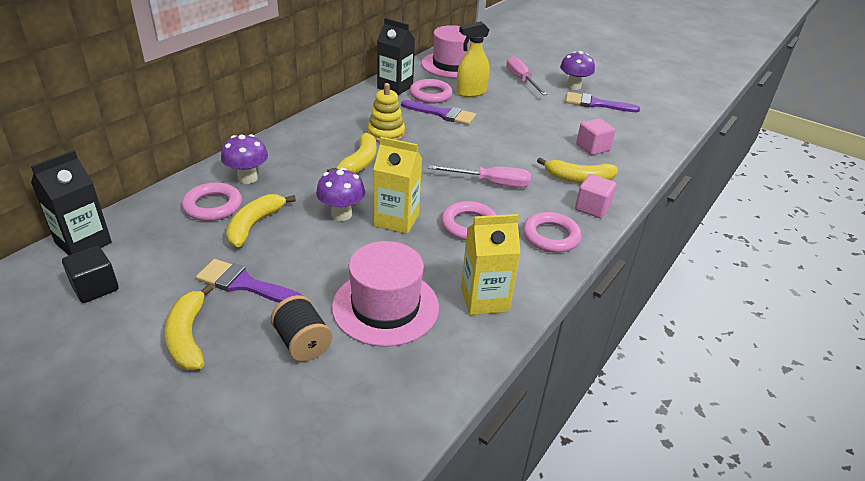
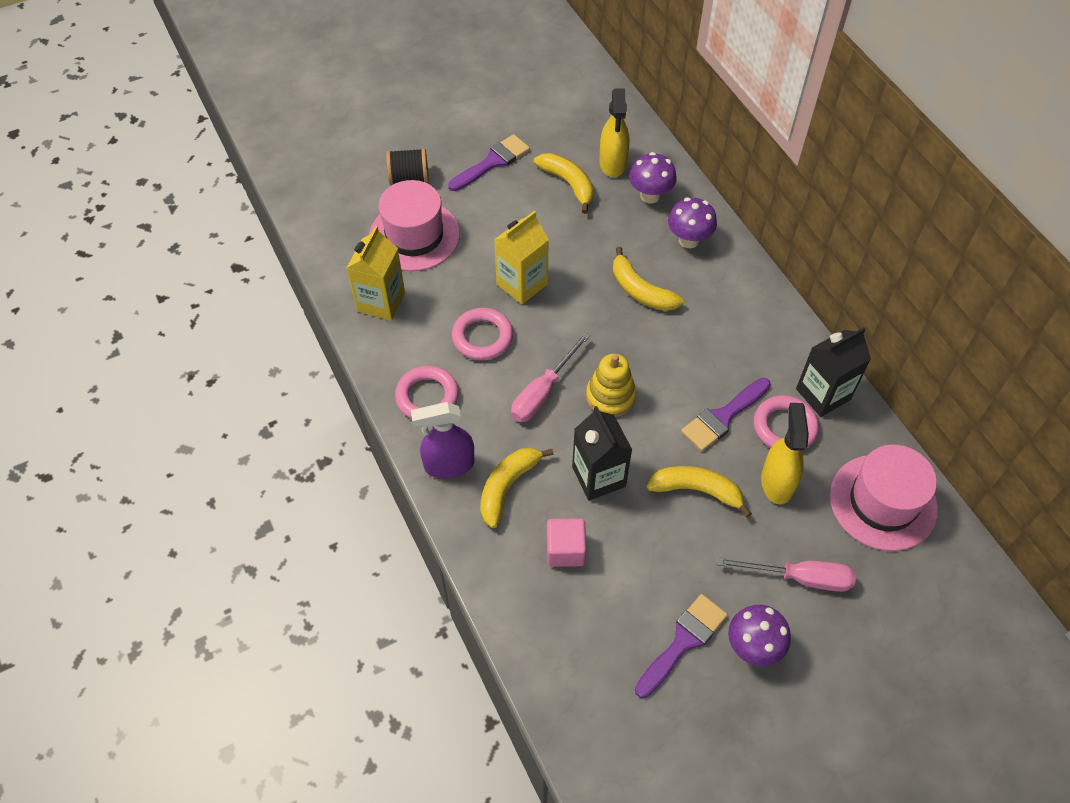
camera: 120 degrees right, 20 degrees up
(83, 243) = (598, 84): black carton -> black carton (598, 477)
(95, 288) = (537, 86): black cube -> none
(188, 336) = (454, 124): yellow banana -> yellow banana (697, 490)
(213, 206) = (613, 163): pink ring -> yellow spray bottle
(341, 214) = (553, 246): purple mushroom -> purple mushroom (688, 240)
(386, 134) = (694, 336): yellow stacking toy -> yellow stacking toy (610, 396)
(592, 208) = (449, 465): pink cube -> purple spray bottle

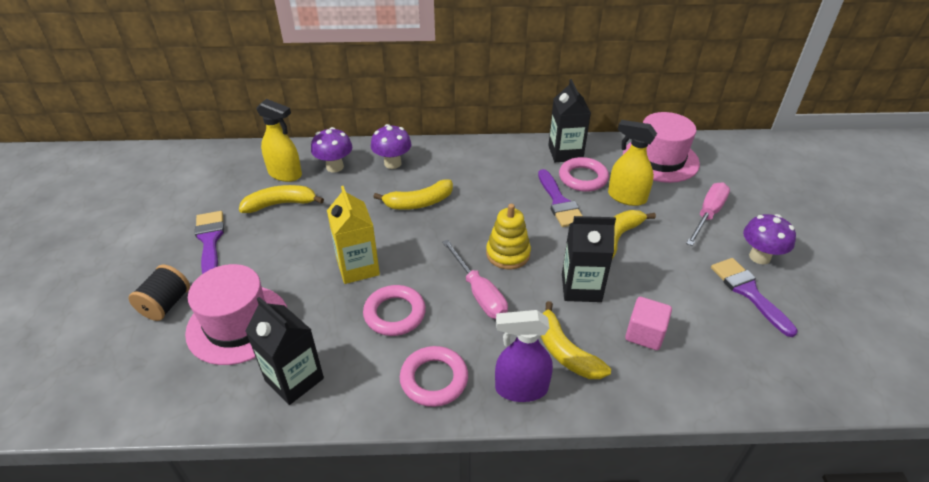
camera: 65 degrees left, 15 degrees down
(381, 302) = (294, 379): yellow carton -> black carton
(449, 465) = (521, 388): purple spray bottle -> purple spray bottle turned 75 degrees clockwise

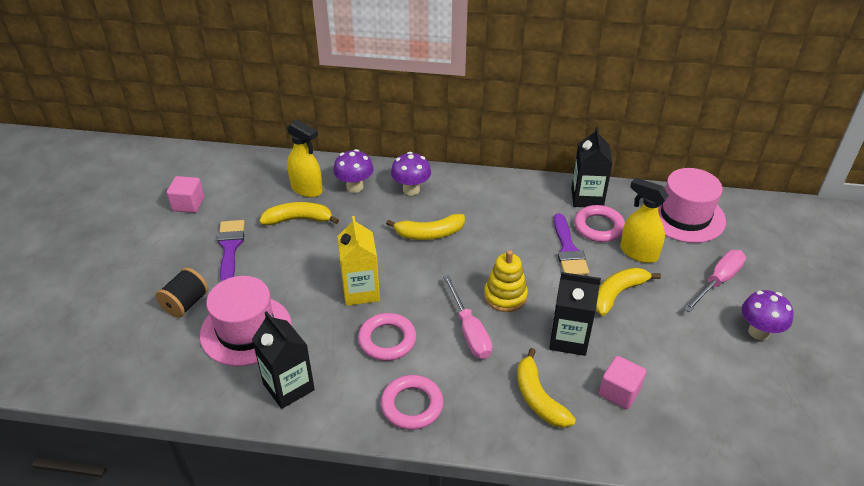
camera: 10 degrees right, 0 degrees up
(159, 202) = (188, 204): none -> pink cube
(521, 388) = (489, 425): purple spray bottle -> none
(748, 292) = (735, 366): purple brush -> none

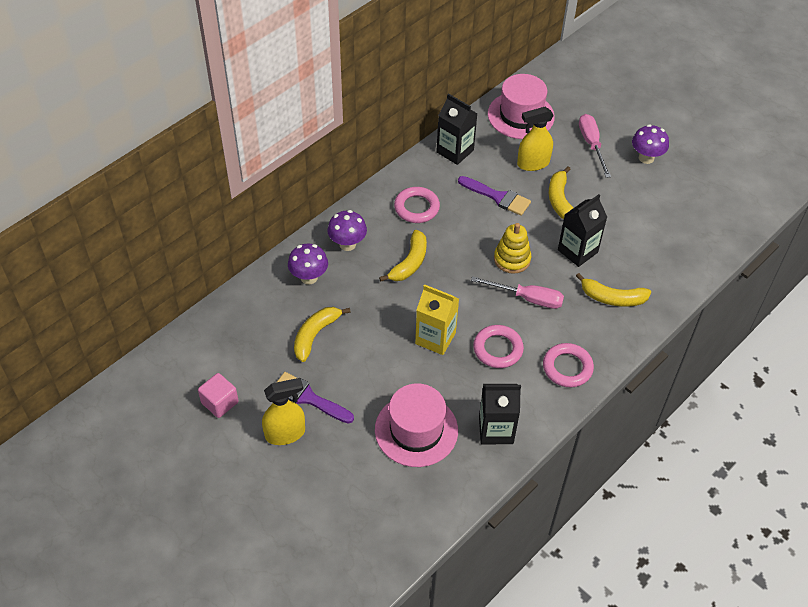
camera: 55 degrees left, 10 degrees up
(186, 303) = (351, 457): black spool -> none
(307, 189) = (280, 310): yellow spray bottle -> yellow spray bottle (285, 433)
(598, 227) = (490, 166): pink ring -> pink ring (416, 208)
(619, 392) = (639, 255): pink cube -> none

